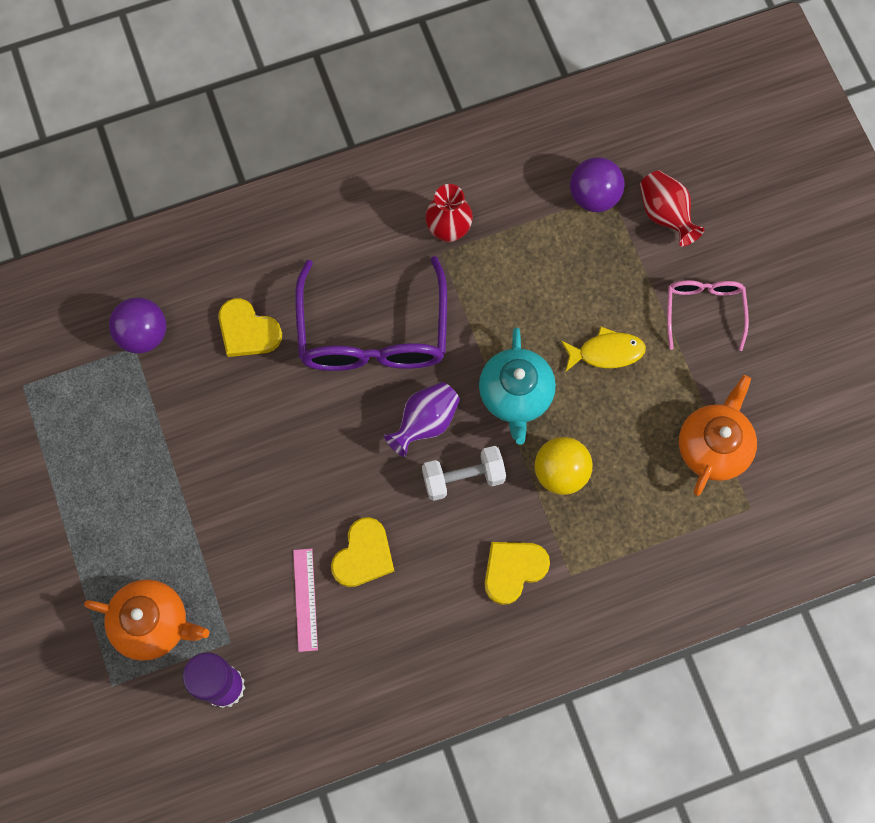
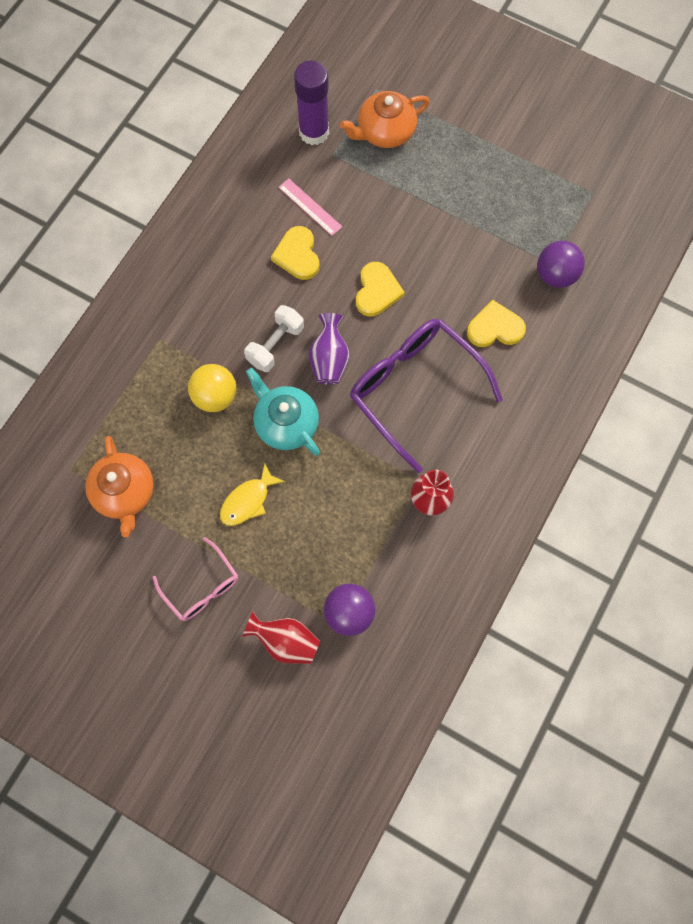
camera: 140 degrees right, 0 degrees up
(513, 570) = (198, 315): yellow heart -> yellow heart (377, 291)

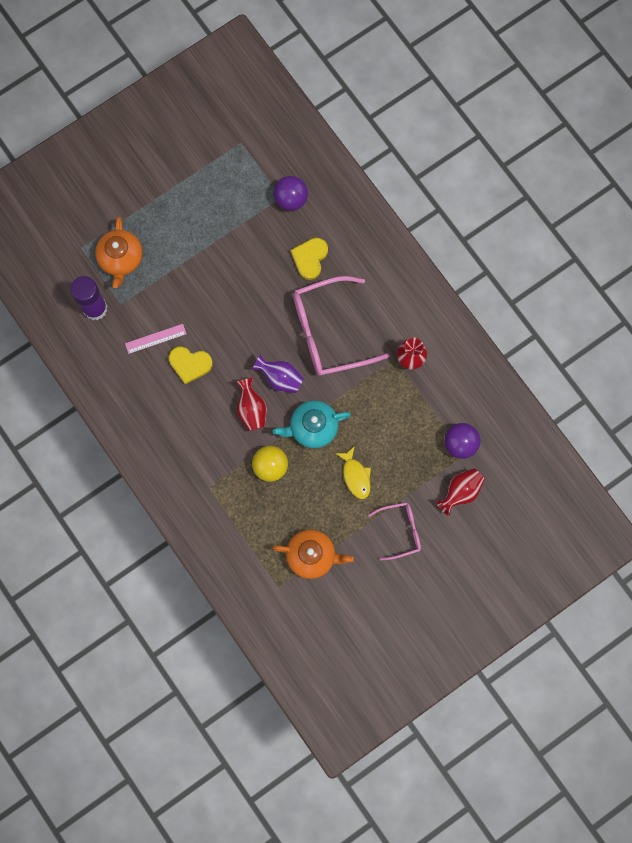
camera: 65 degrees left, 5 degrees up
(275, 345) = (251, 409): white dumbbell -> red vase
(377, 291) = (244, 323): yellow heart -> none
(415, 390) = (329, 332): purple glasses -> pink glasses

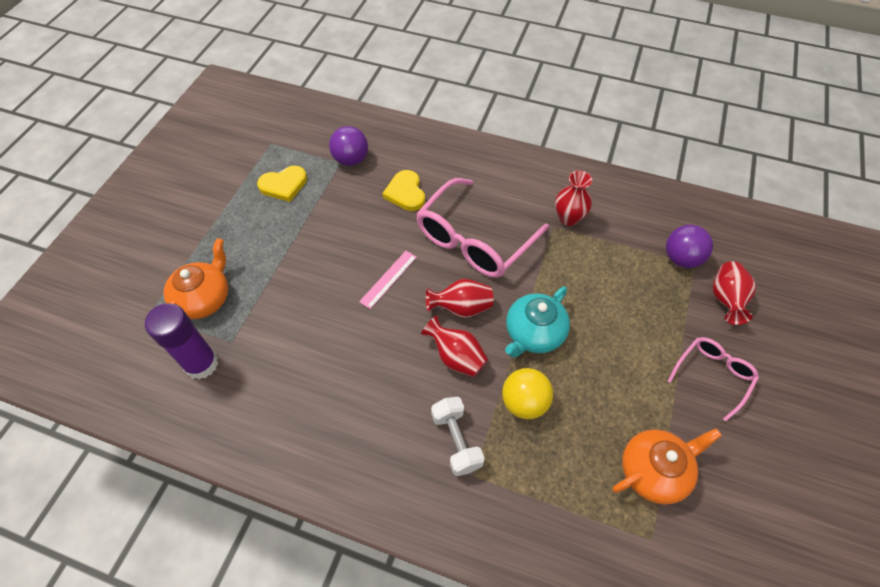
camera: 35 degrees left, 20 degrees down
(121, 259) = (204, 298): orange teapot -> orange teapot turned 120 degrees counterclockwise
(155, 338) = (295, 352): pink ruler -> pink ruler (388, 279)
(190, 364) = (353, 354): yellow heart -> yellow heart (284, 185)
(213, 461) = (456, 441): none -> white dumbbell
(280, 378) = (461, 308): purple vase -> red vase
(355, 476) = (618, 351): yellow fish -> none

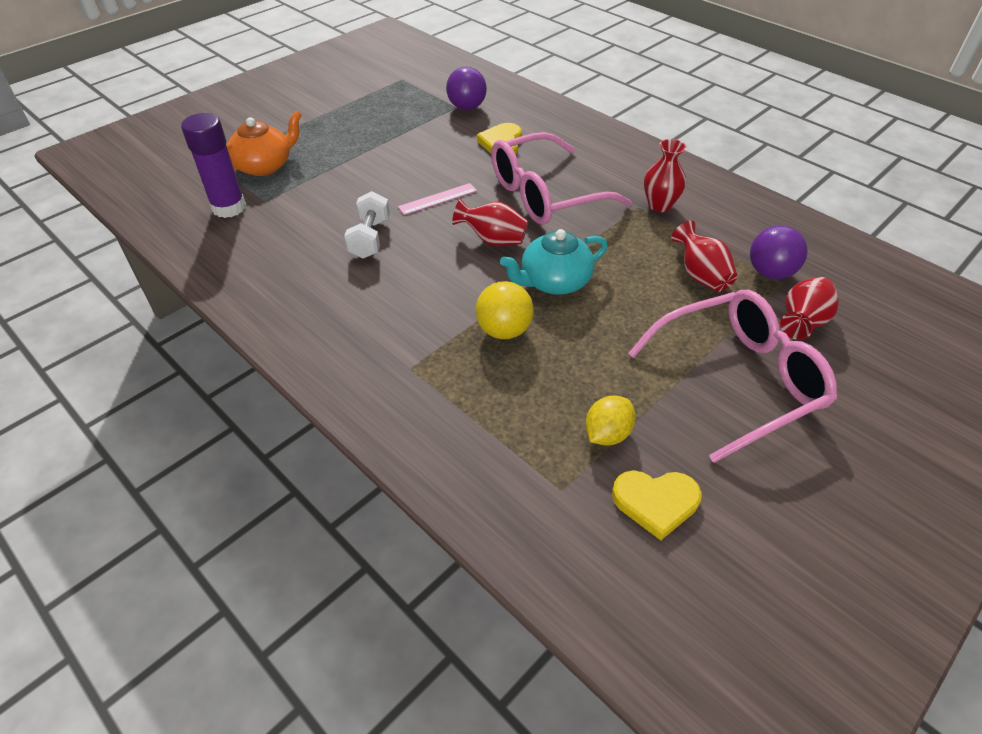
camera: 25 degrees right, 10 degrees down
(284, 185) = (391, 109): yellow heart -> yellow heart (655, 502)
(456, 357) = (460, 274): red vase -> red vase (700, 275)
(456, 441) = (412, 336): white dumbbell -> white dumbbell (370, 238)
(654, 471) = (607, 434): orange teapot -> yellow lemon
(712, 376) = (737, 380): pink glasses -> pink glasses, size x1.85

